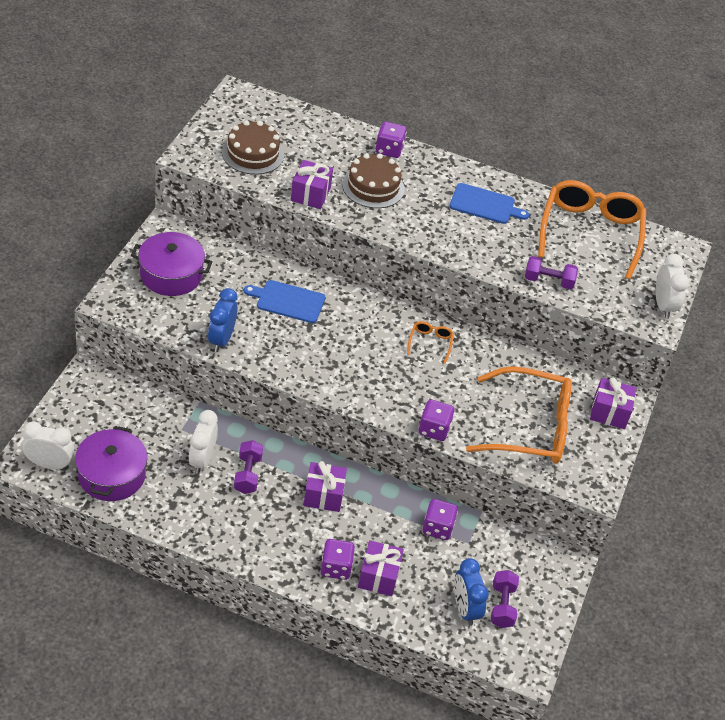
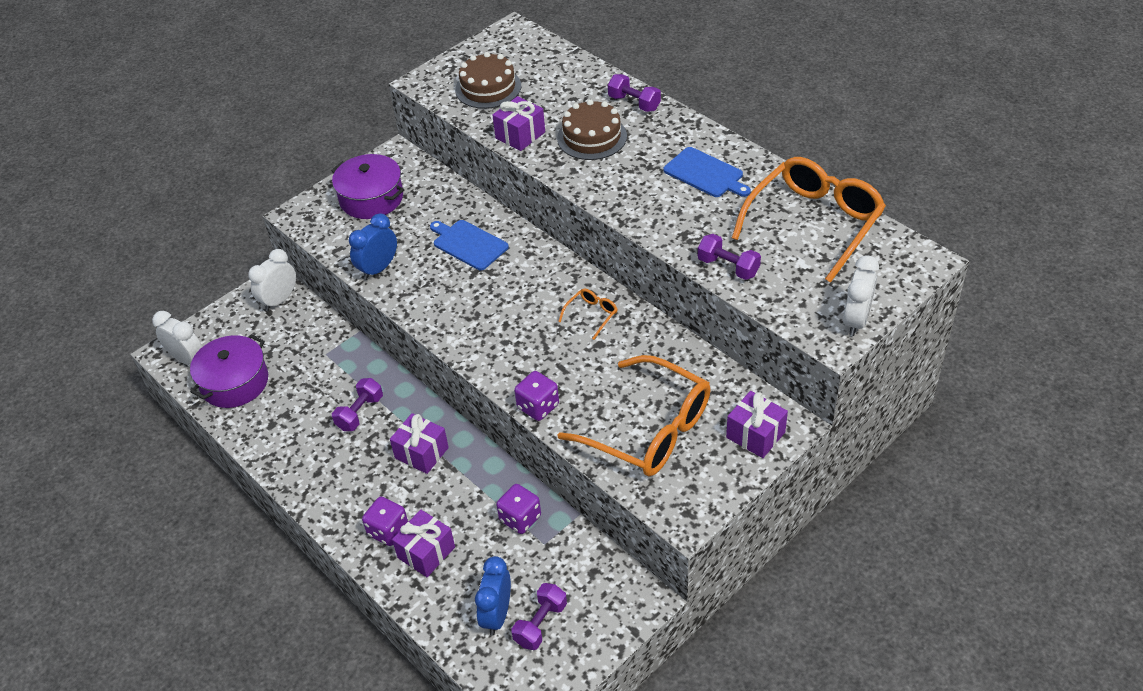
camera: 35 degrees right, 0 degrees up
(202, 460) = (326, 388): white clock -> white clock (279, 300)
(389, 150) = (634, 103): purple dice -> purple dumbbell

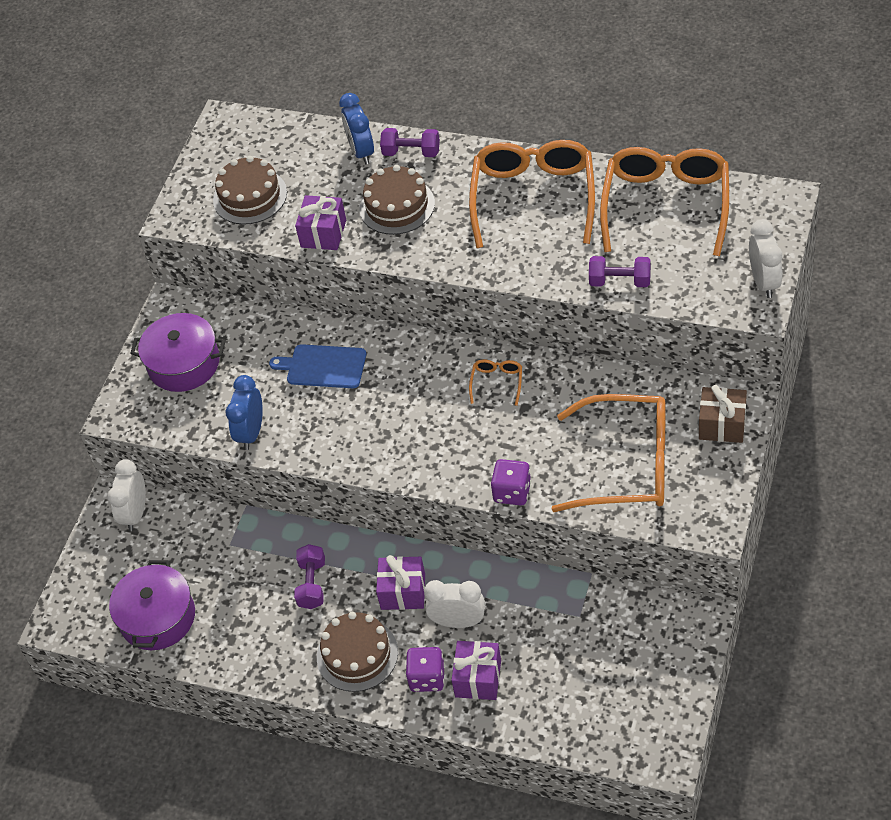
camera: 25 degrees left, 5 degrees up
(187, 359) = (86, 619): white clock -> white clock (458, 621)
(350, 484) = (357, 654): none -> brown cake
(497, 615) = (583, 698): blue clock -> blue clock (361, 151)
(520, 518) = (541, 605): purple dice -> none
(540, 624) = (627, 686): purple dumbbell -> none
(705, 174) = (533, 198): blue cutting board -> orange glasses
(755, 435) = (722, 425): purple gift -> brown gift

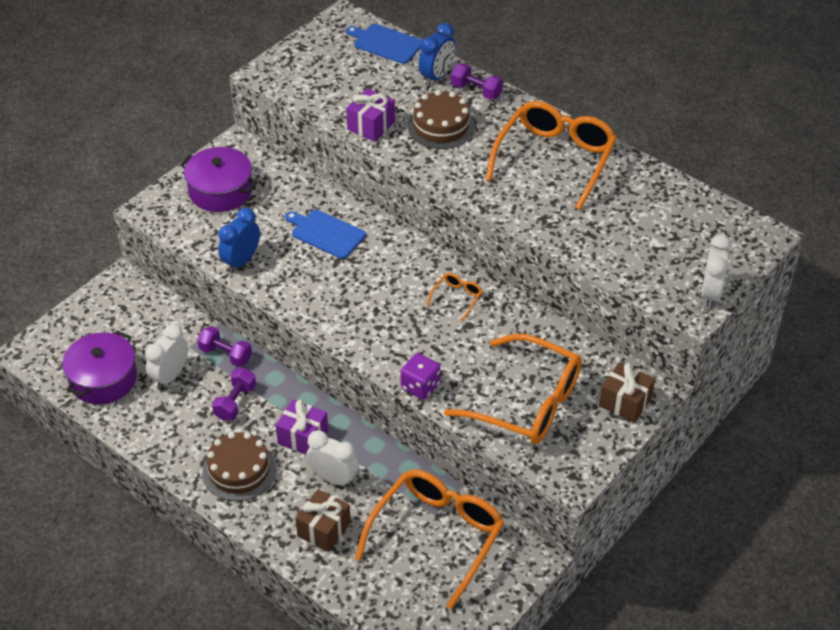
camera: 15 degrees right, 5 degrees down
(135, 514) = (132, 295): white clock -> white clock (170, 376)
(250, 196) = (330, 78): brown cake -> none
(286, 134) = (386, 43): none -> blue cutting board
(361, 151) = (437, 76): blue clock -> blue clock turned 150 degrees counterclockwise
(427, 678) = (283, 511): purple dice -> none
(478, 678) = (324, 529): purple gift -> brown gift
(620, 281) = (588, 248): purple dumbbell -> purple dumbbell (226, 355)
(666, 205) = (661, 204): orange glasses -> orange glasses (437, 536)

